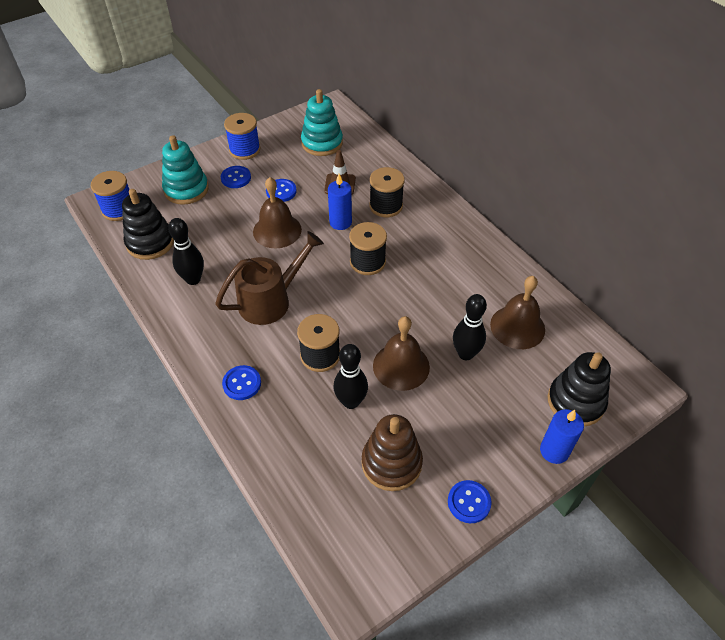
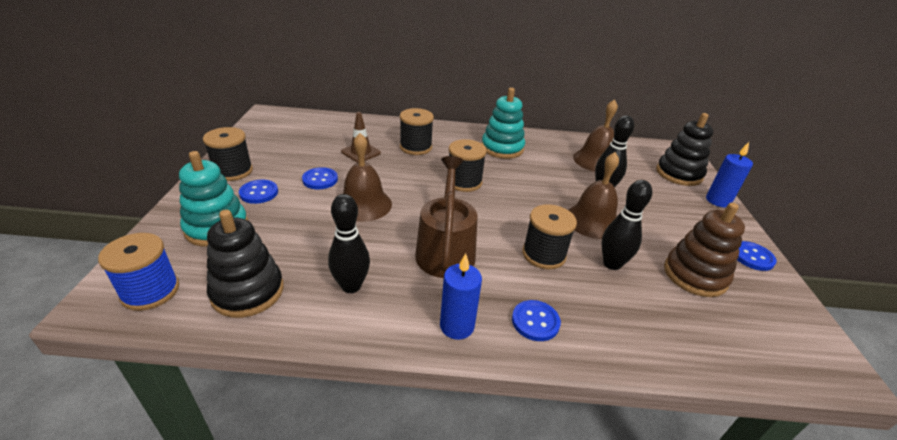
camera: 55 degrees left, 15 degrees down
(245, 150) = (233, 171): blue spool -> black spool
(322, 143) = (300, 137): turquoise stacking toy -> turquoise stacking toy (502, 148)
(340, 222) = (403, 172): blue candle -> blue candle (457, 326)

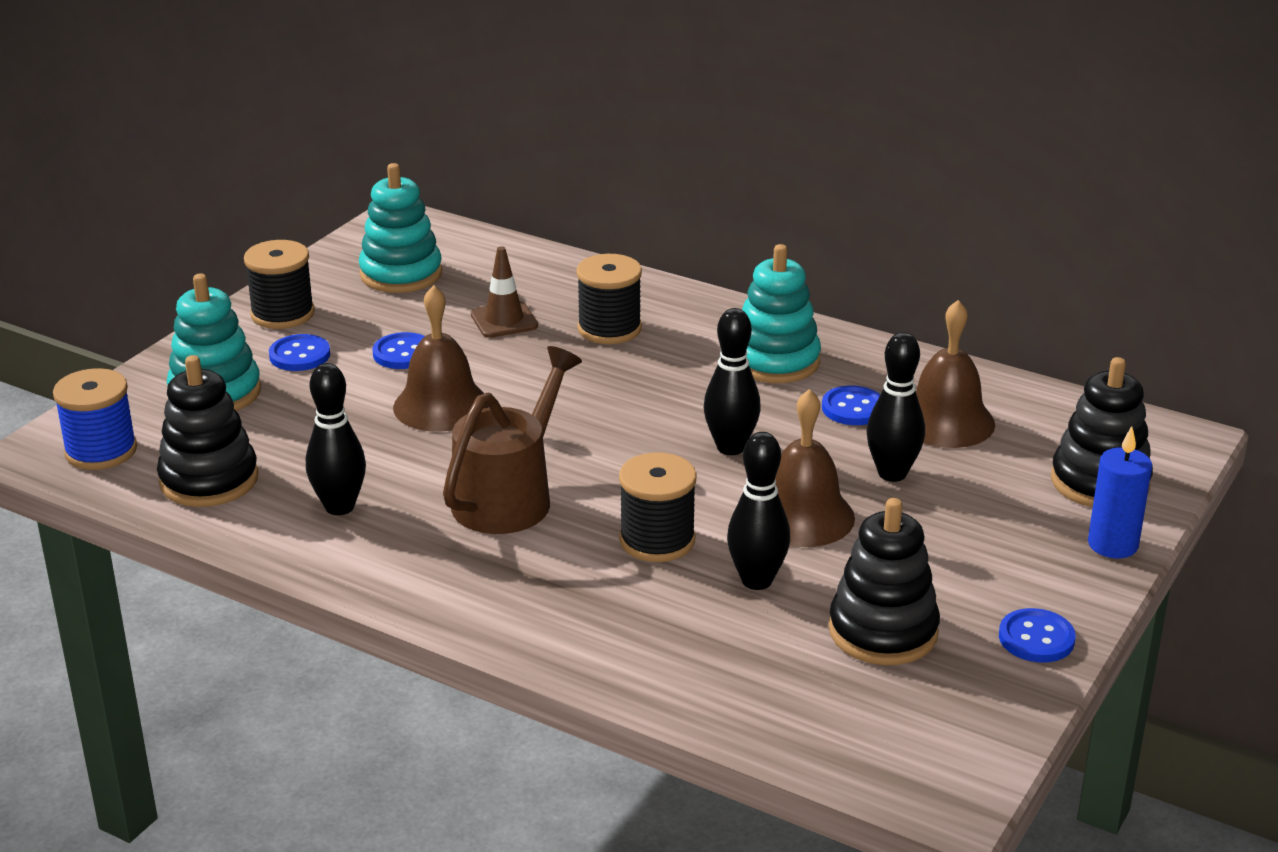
camera: 30 degrees right, 5 degrees down
(288, 139) = (401, 274): none -> turquoise stacking toy
(457, 326) = (438, 587): blue candle -> none
(464, 182) = (638, 406): black spool -> none
(525, 193) = (730, 447): none -> black bowling pin
(535, 321) = (550, 612): blue button -> blue button (853, 408)
(695, 275) = (883, 631): brown stacking toy -> black stacking toy

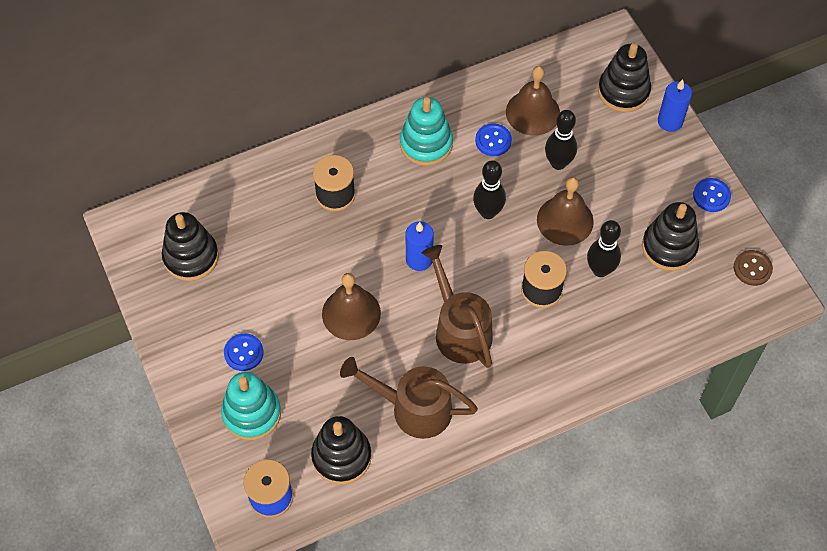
camera: 55 degrees left, 30 degrees up
(282, 314) = (188, 339): black spool -> none
(339, 507) = (413, 408): black bowling pin -> brown watering can
(401, 274) = (191, 257): turquoise stacking toy -> black stacking toy
(403, 353) = (282, 302): blue button -> none
(504, 320) = (286, 236): brown traffic cone -> none
(585, 423) = (419, 259): none -> blue candle
(956, 737) = (752, 268): none -> brown button

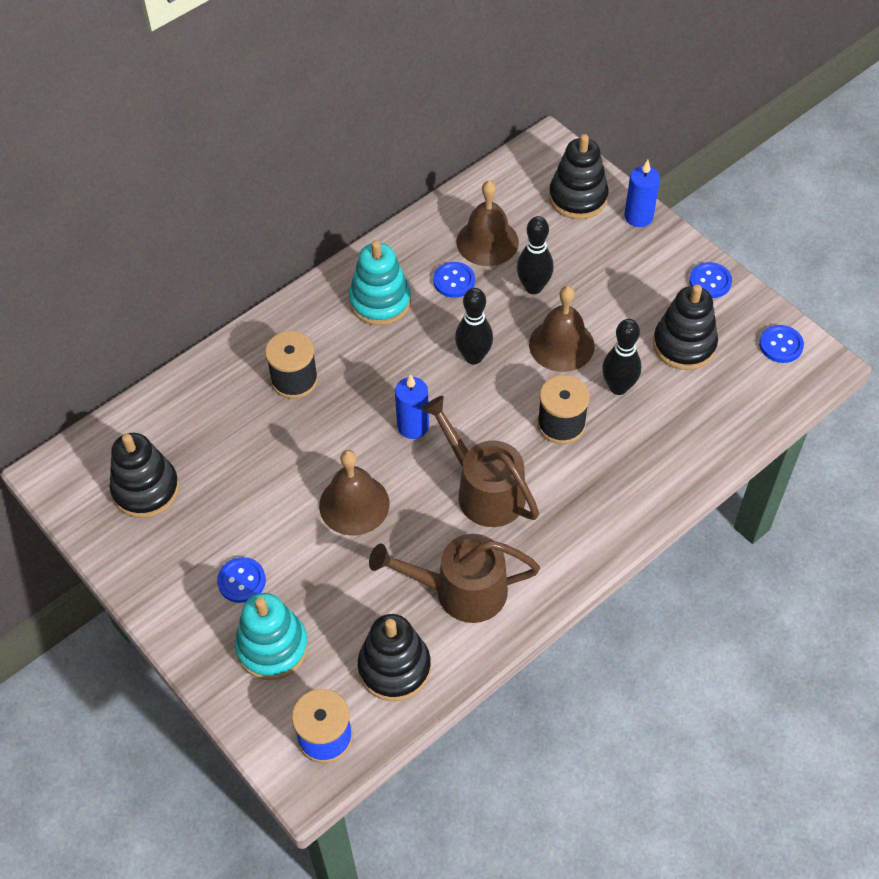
camera: 15 degrees left, 5 degrees down
(752, 268) = (781, 345): brown button -> blue button

